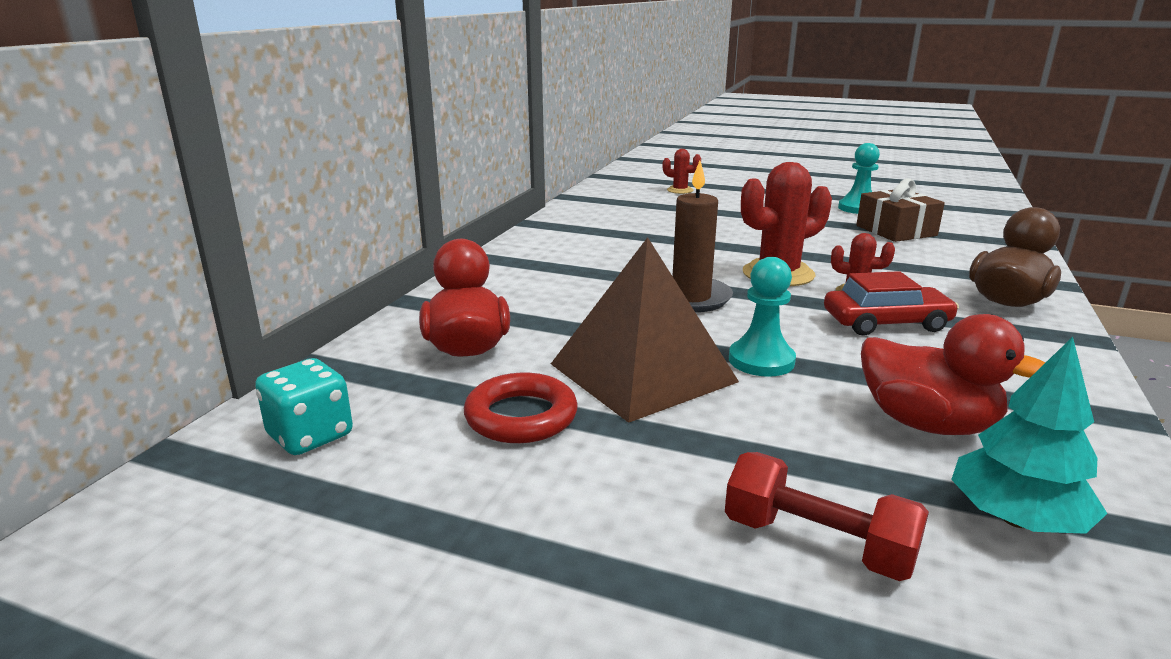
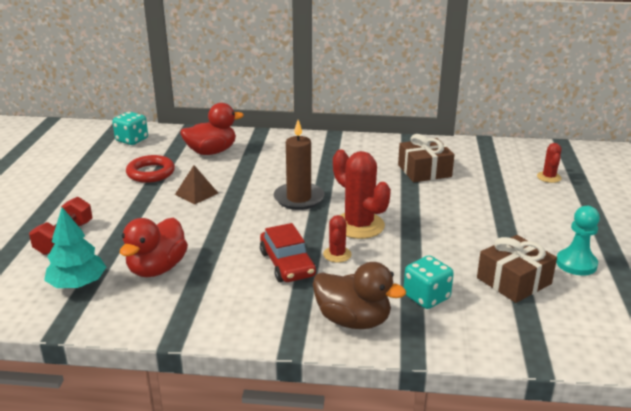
camera: 75 degrees right, 5 degrees up
(638, 228) = (424, 171): none -> brown gift
(643, 372) = (196, 193): brown pyramid -> brown pyramid, size x0.46
(761, 361) = (218, 223): turquoise pawn -> none
(941, 265) = (426, 297): none -> turquoise dice

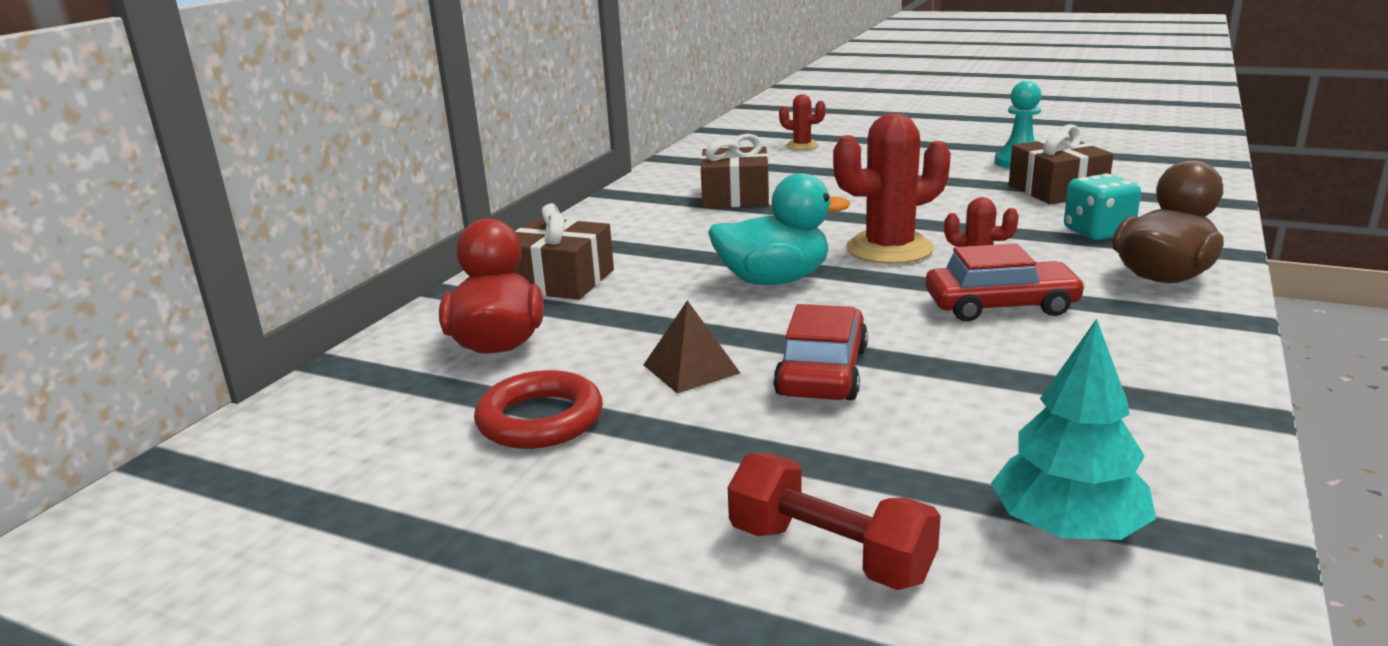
camera: 70 degrees left, 5 degrees down
(132, 140) = (307, 442): turquoise dice -> none
(157, 268) = (1005, 423): red duck -> none
(199, 222) = (822, 372): none -> red car
(280, 150) = (560, 280): none -> brown gift
(299, 198) = (774, 280): brown candle -> turquoise duck

